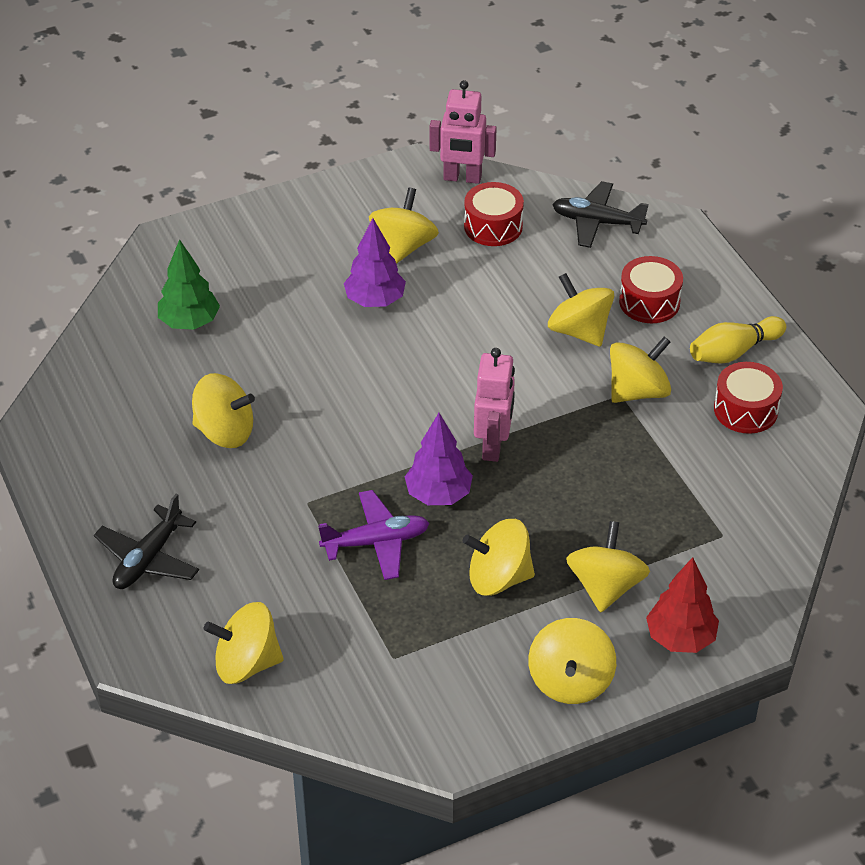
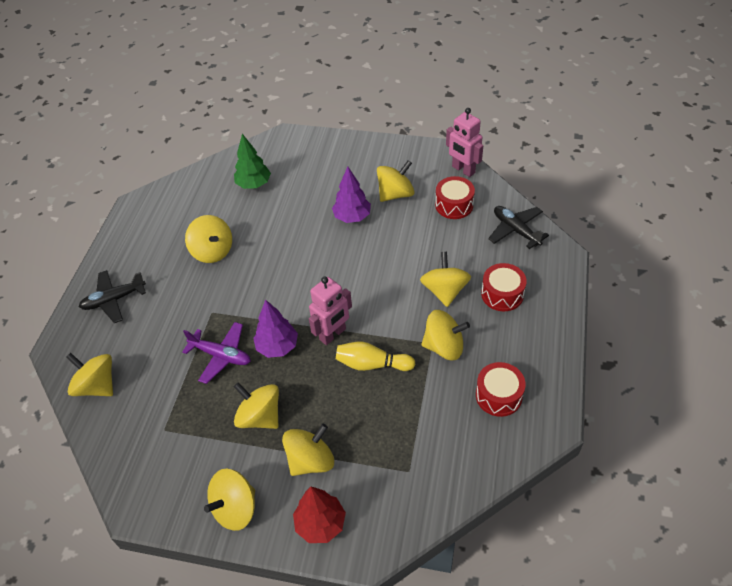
camera: 40 degrees right, 5 degrees up
(733, 352) = (525, 353): yellow bowling pin -> yellow bowling pin (372, 364)

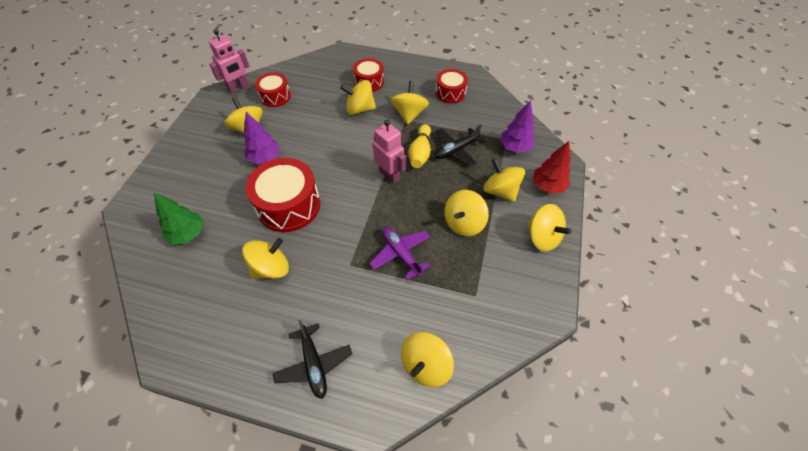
camera: 90 degrees left, 5 degrees up
(221, 356) = (401, 254): purple plane -> purple plane turned 60 degrees counterclockwise
(277, 347) = (397, 212): purple tree -> purple tree (515, 147)
(287, 249) = (288, 205): none -> red drum
(516, 230) = (312, 69): black plane -> black plane (456, 150)

